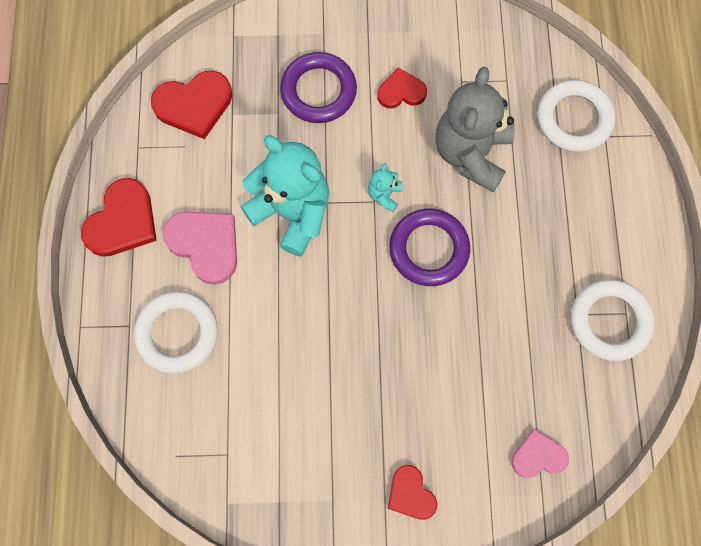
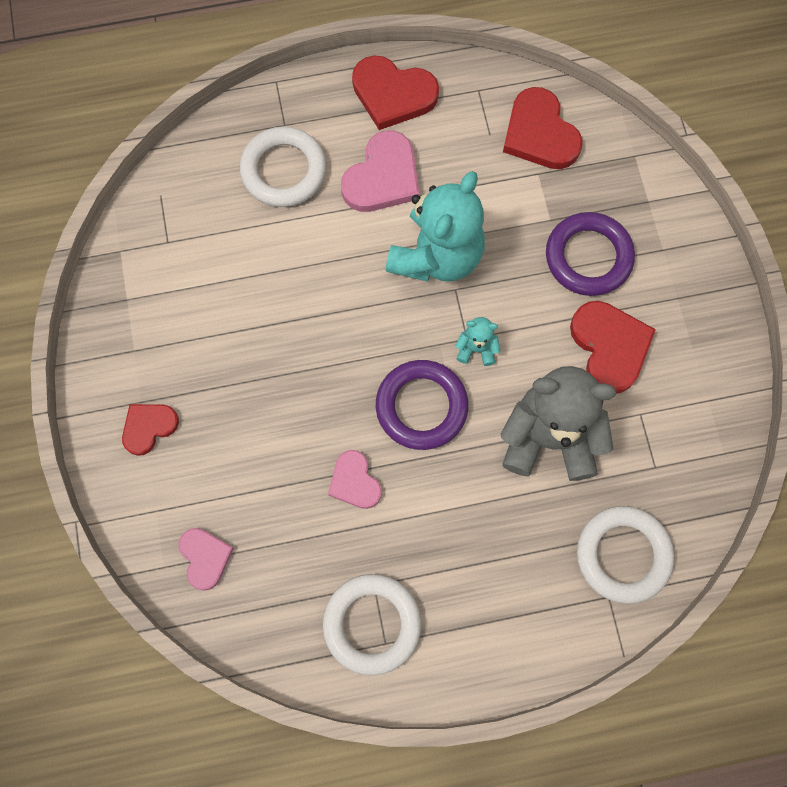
camera: 80 degrees right, 0 degrees up
(401, 91) = (609, 347): red heart -> red heart, size x1.62
(487, 316) = (354, 482): none -> pink heart

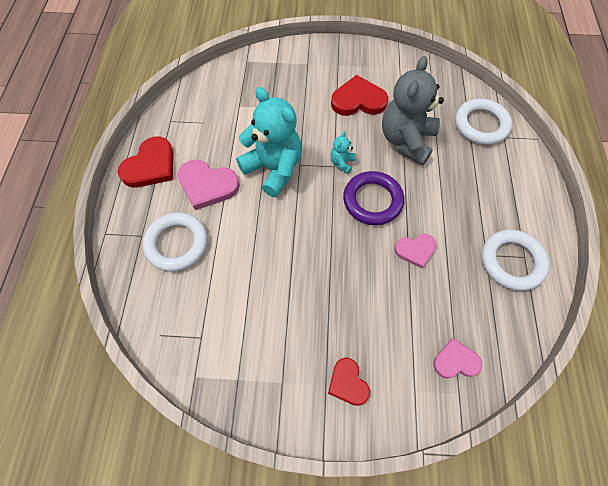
camera: 75 degrees left, 10 degrees down
(382, 177) = (207, 185): pink heart -> pink heart turned 150 degrees clockwise
(540, 133) = (213, 98): red heart -> none
(588, 257) = (301, 96): purple ring -> none

